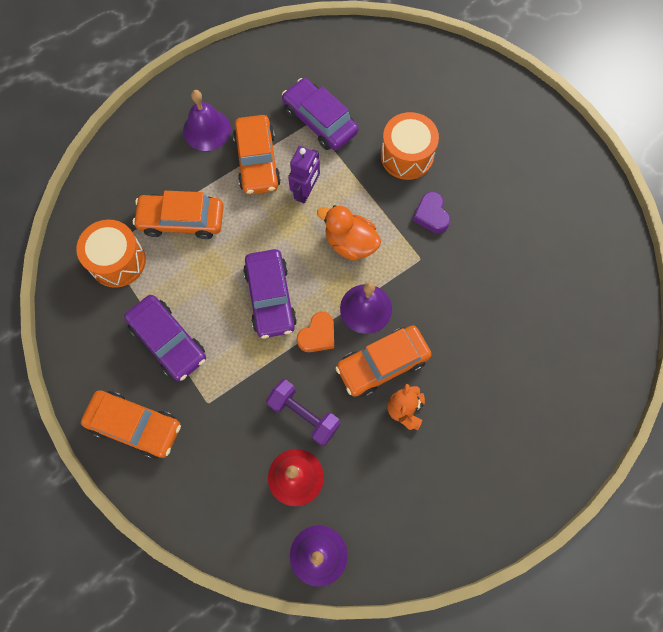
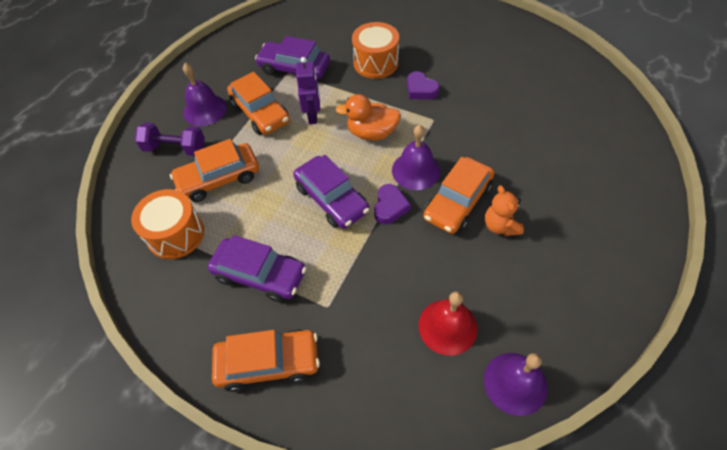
camera: 25 degrees left, 15 degrees down
(304, 415) = (420, 272): purple dumbbell -> purple dumbbell (175, 148)
(317, 335) = (390, 207): orange heart -> purple heart

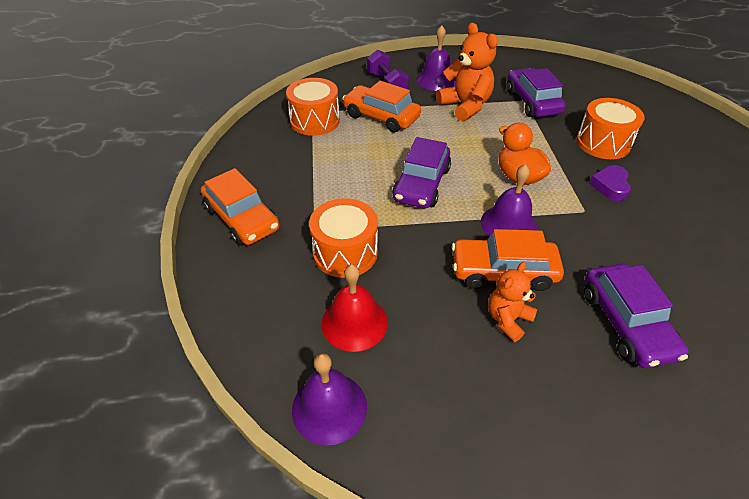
camera: 55 degrees right, 10 degrees down
(260, 112) = (465, 106): orange car -> orange teddy bear
(260, 274) = (314, 178): purple car -> purple car (626, 323)
(313, 115) = (496, 134): purple robot -> none
(371, 296) = (345, 252): none -> orange drum
(390, 207) = (449, 224): purple heart -> none

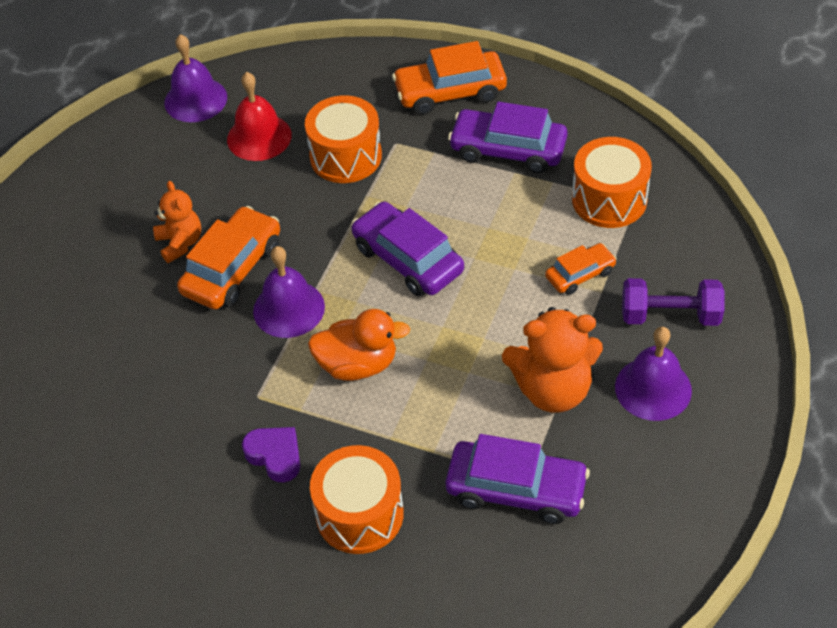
camera: 120 degrees right, 5 degrees up
(381, 117) = (580, 274): orange car -> orange car, size x0.58
(626, 323) = (107, 330): purple car -> purple car (508, 150)

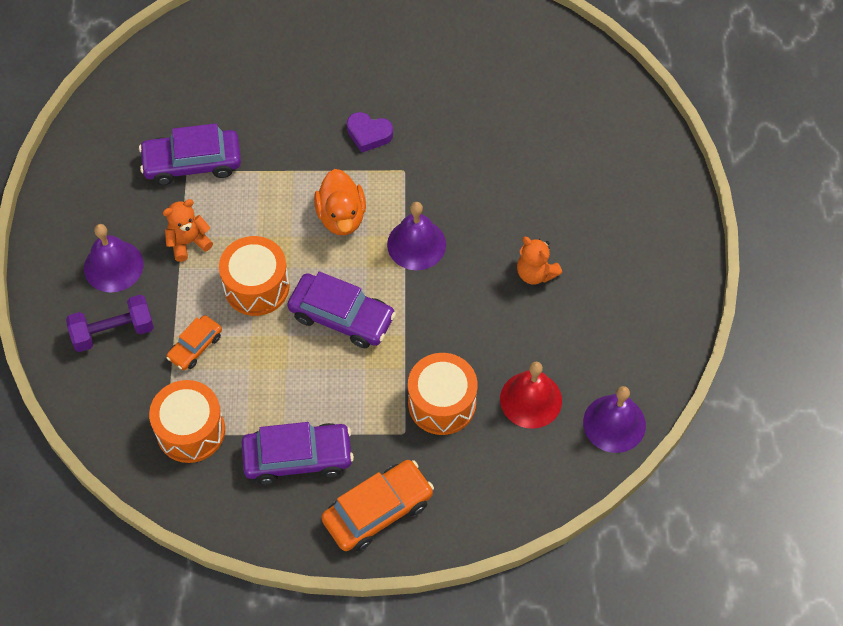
camera: 155 degrees right, 10 degrees up
(232, 268) = (479, 264): orange car -> none
(358, 364) = (341, 216): orange duck -> orange duck turned 75 degrees counterclockwise
(359, 514) = (292, 115): orange drum -> orange drum (256, 286)
(553, 389) = (188, 242): orange teddy bear -> orange teddy bear, size x0.61

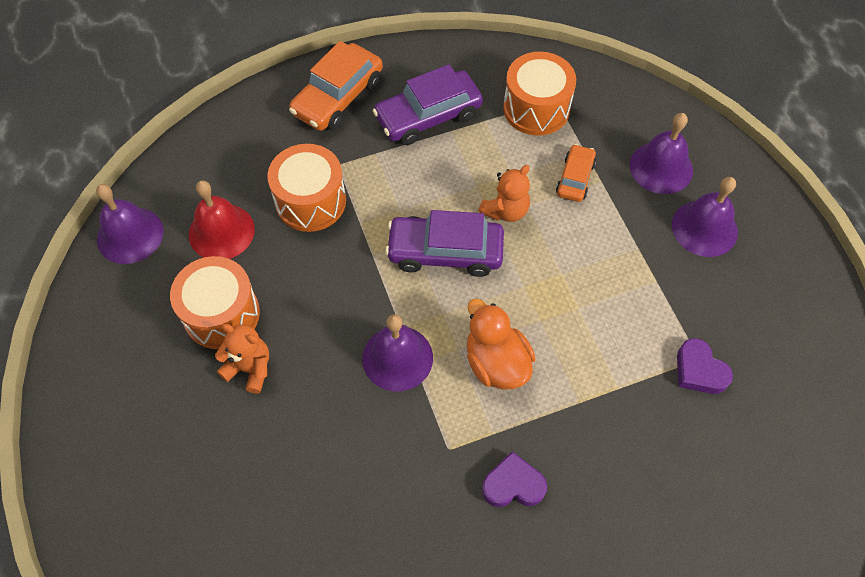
camera: 160 degrees right, 0 degrees up
(113, 331) = (661, 167): purple dumbbell -> purple bell
(188, 242) = (645, 277): orange teddy bear -> orange teddy bear (505, 210)
(192, 163) = (699, 371): purple car -> purple heart
(256, 286) = (548, 254): orange drum -> orange drum (221, 314)

